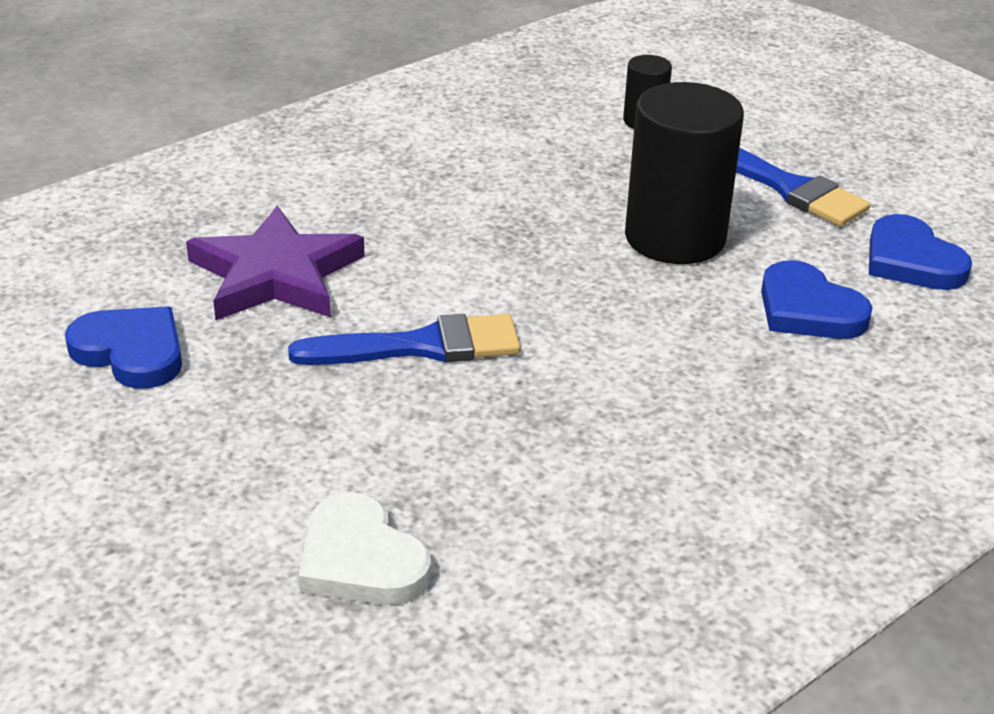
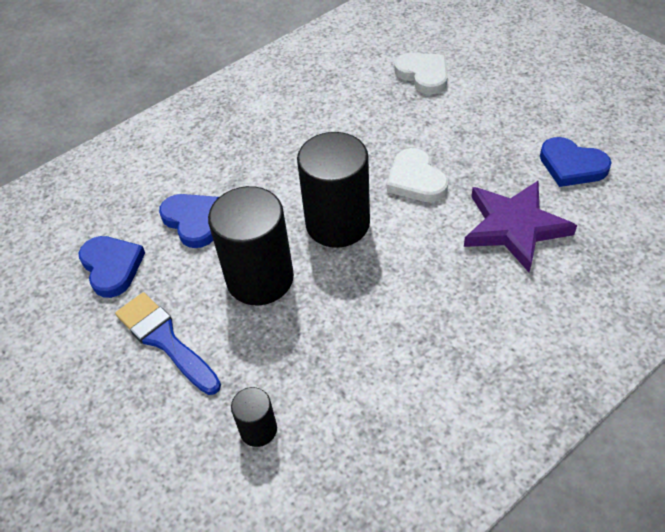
camera: 175 degrees left, 15 degrees up
(421, 346) = (416, 180): blue brush -> white heart
(561, 293) = (337, 223): none -> black cylinder

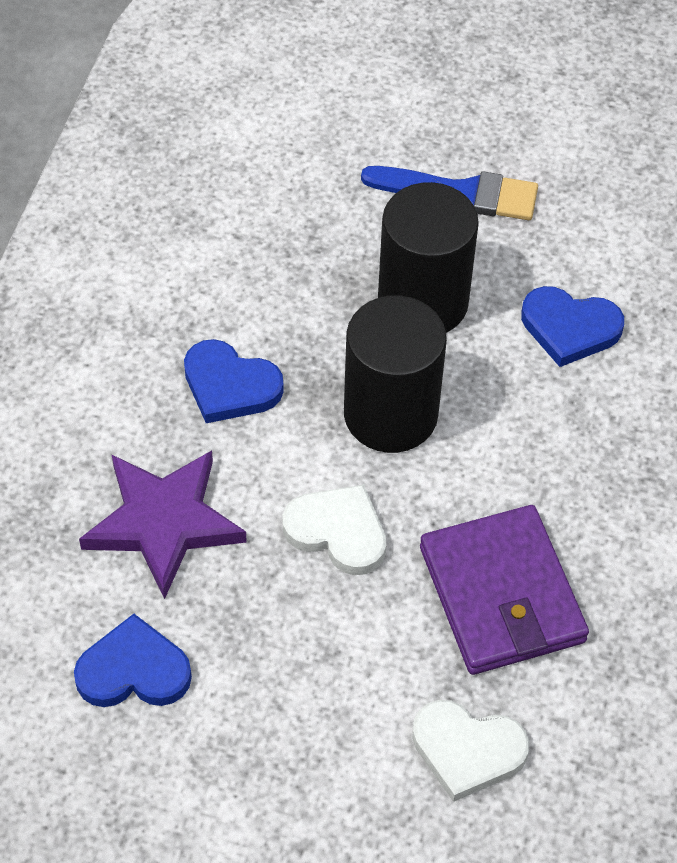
camera: 140 degrees right, 5 degrees up
(112, 267) = (602, 231): blue heart -> blue heart (230, 386)
(258, 429) = (293, 167): black cylinder -> none
(355, 120) = (502, 594): none -> purple wallet

